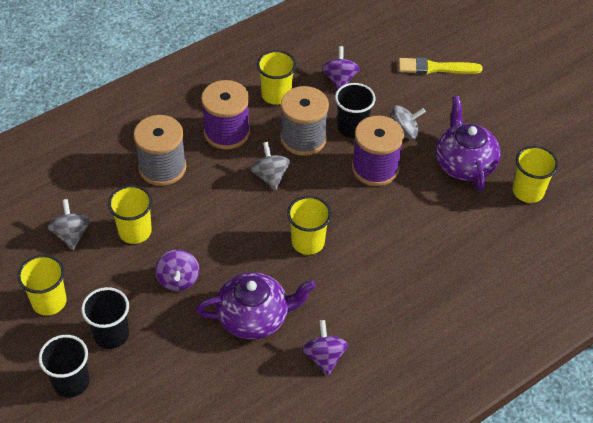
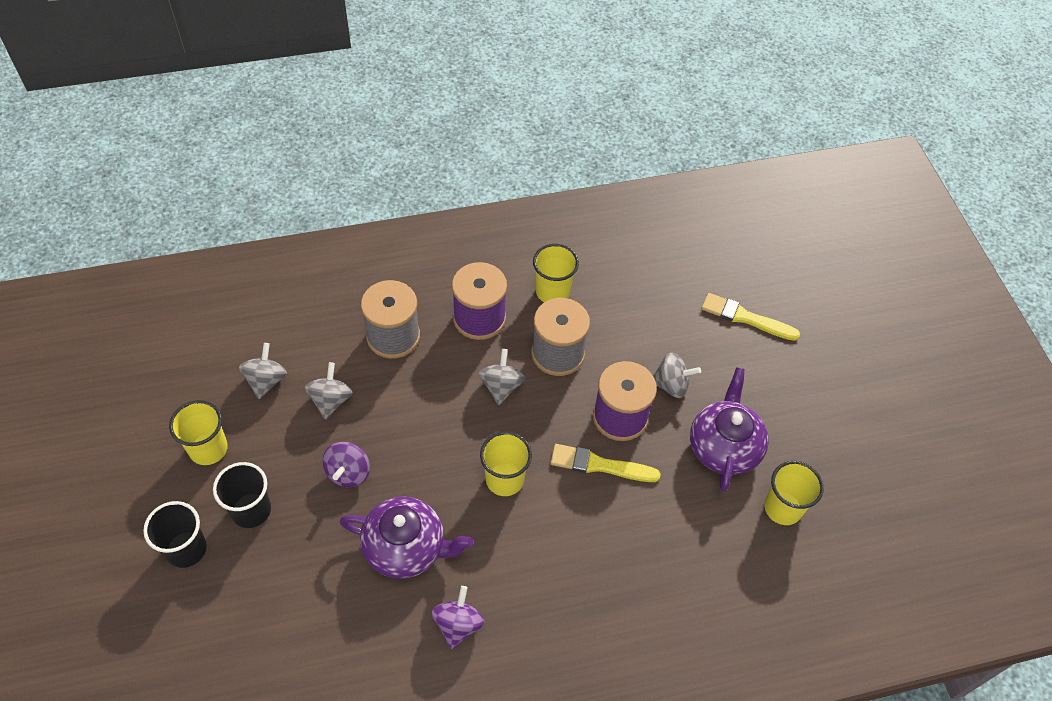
camera: 20 degrees right, 5 degrees up
(135, 231) = (330, 400): yellow cup -> grey spinning top
(340, 79) = (630, 296): purple spinning top -> none
(352, 128) = (617, 359): black cup -> none
(376, 207) = (599, 465): none -> yellow brush

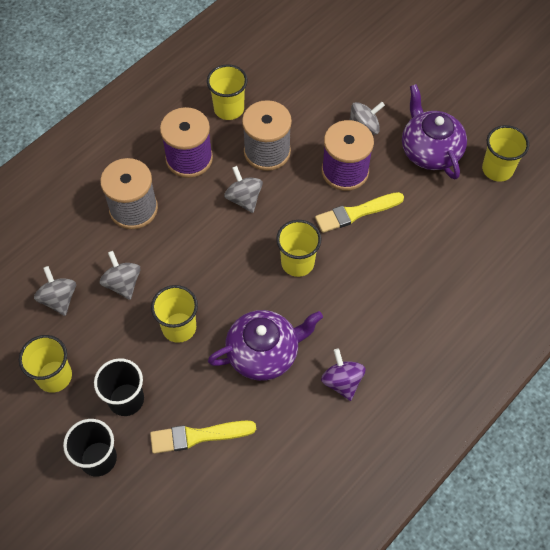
camera: 30 degrees left, 5 degrees up
(348, 473) = (179, 327): purple spinning top -> yellow cup
(745, 318) = (379, 52): yellow brush -> yellow brush (198, 436)

